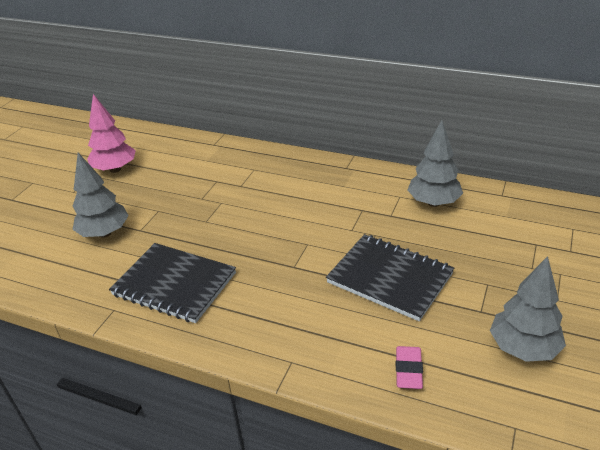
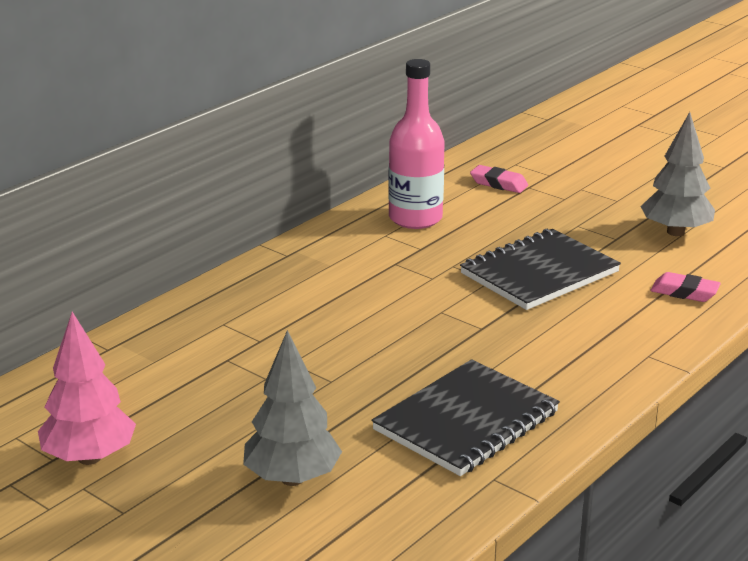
camera: 75 degrees left, 10 degrees down
(433, 203) = (415, 218): grey tree -> pink bottle
(526, 228) = (499, 184): none -> pink eraser

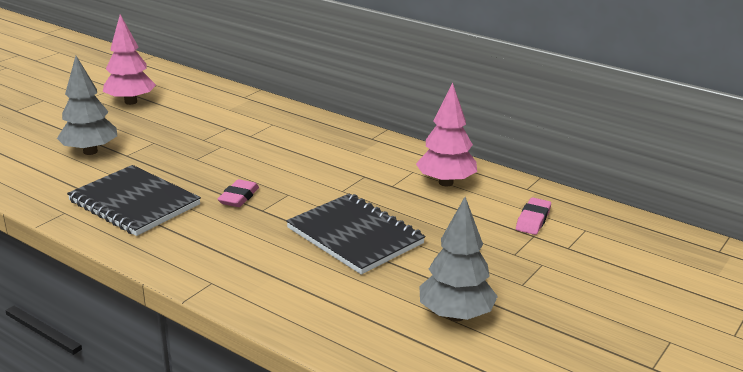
camera: 85 degrees right, 0 degrees up
(415, 218) = (446, 182): pink bottle -> pink tree
(684, 292) = (324, 310): pink eraser -> pink eraser (239, 197)

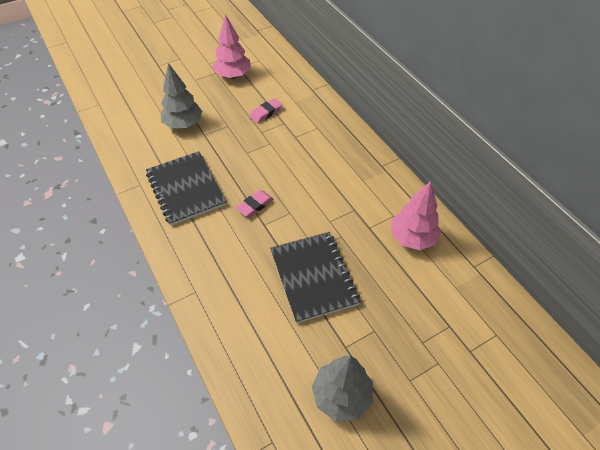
camera: 25 degrees right, 25 degrees up
(533, 220) = (459, 307): pink eraser -> pink eraser (266, 113)

